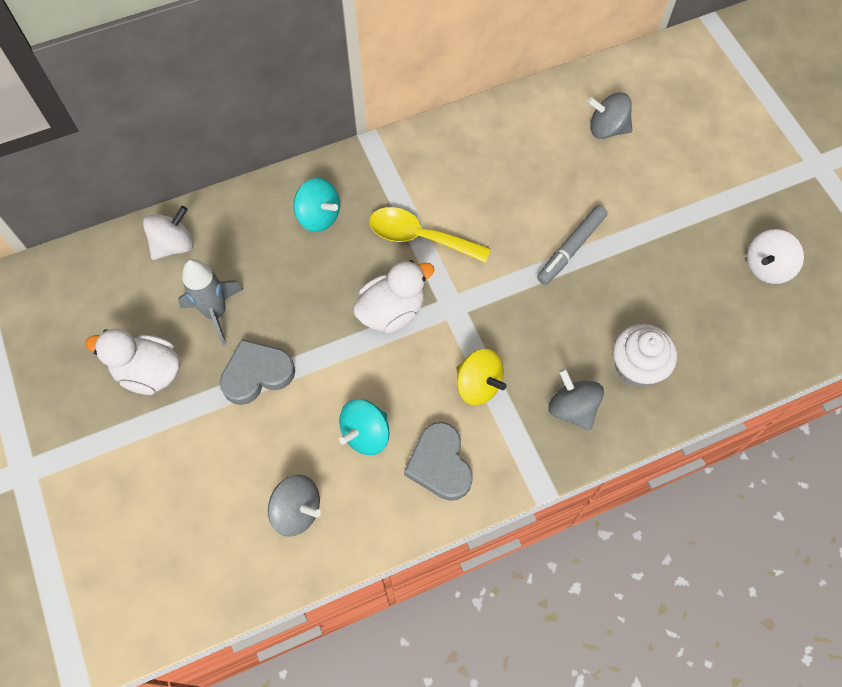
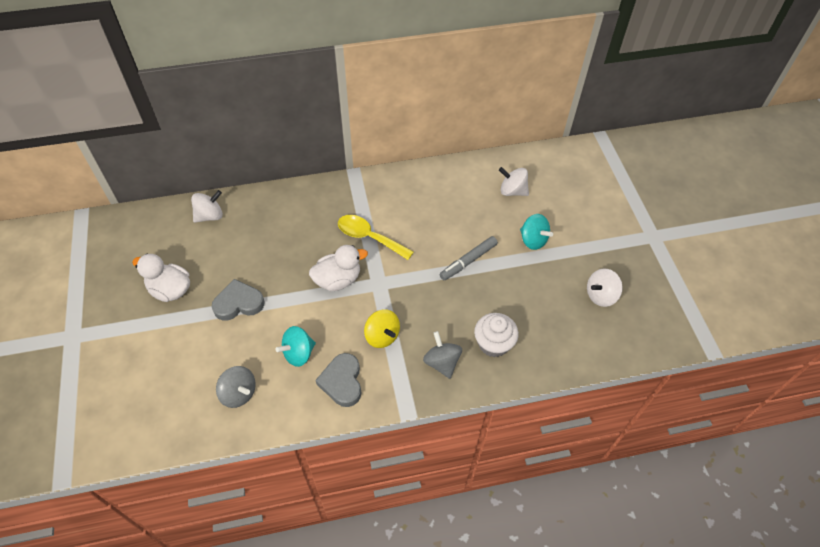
camera: 10 degrees right, 10 degrees down
(216, 313) = (224, 261): grey rocket -> none
(318, 216) = (307, 214): turquoise spinning top -> turquoise spinning top (533, 240)
(607, 129) = (512, 191): grey spinning top -> white spinning top

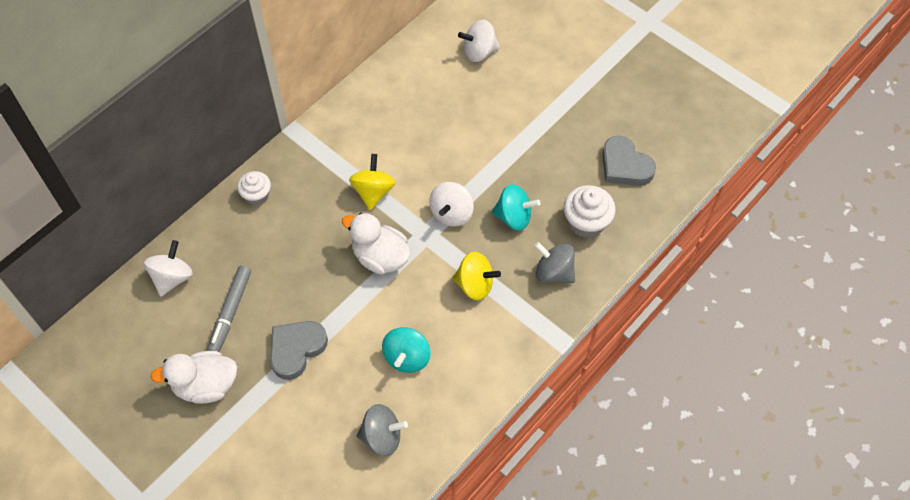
camera: 35 degrees left, 5 degrees up
(298, 197) = (257, 195): none -> white cupcake
(338, 280) = (380, 257): white duck -> white duck turned 90 degrees counterclockwise
(342, 382) = (475, 355): grey heart -> grey heart (625, 166)
(369, 237) = (373, 192): yellow spoon -> yellow spinning top
(468, 261) = (496, 154): grey marker -> grey marker (230, 312)
(533, 240) = (541, 93): turquoise spinning top -> turquoise spinning top (514, 217)
(600, 295) = (646, 111): white spinning top -> white spinning top (451, 213)

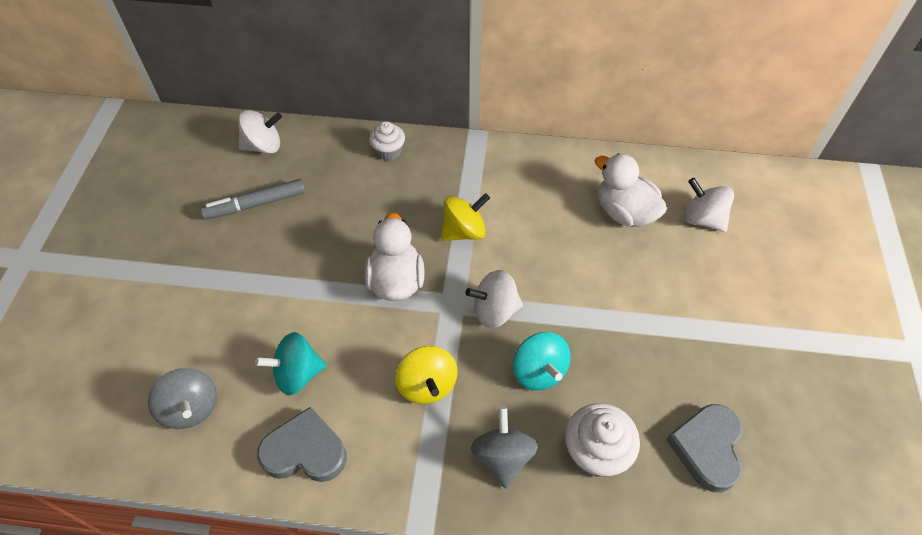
camera: 55 degrees right, 5 degrees down
(206, 385) = (170, 231): white duck -> white duck (624, 212)
(296, 349) = (248, 275): grey heart -> grey heart (305, 451)

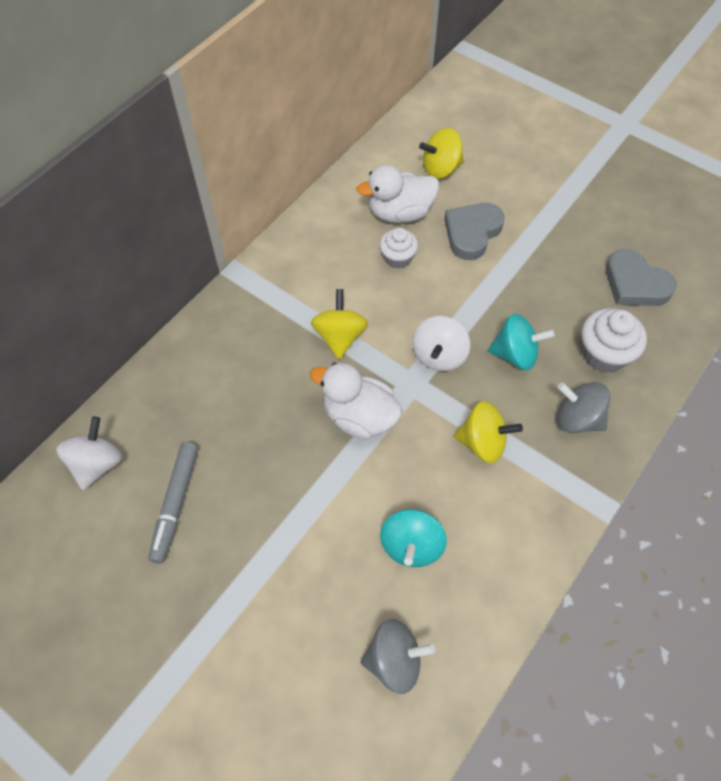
camera: 60 degrees left, 5 degrees up
(305, 451) = (495, 571): grey heart -> grey heart (472, 233)
(388, 151) = (196, 351): white cupcake -> white cupcake (397, 258)
(702, 219) = (441, 168): white spinning top -> yellow spinning top

